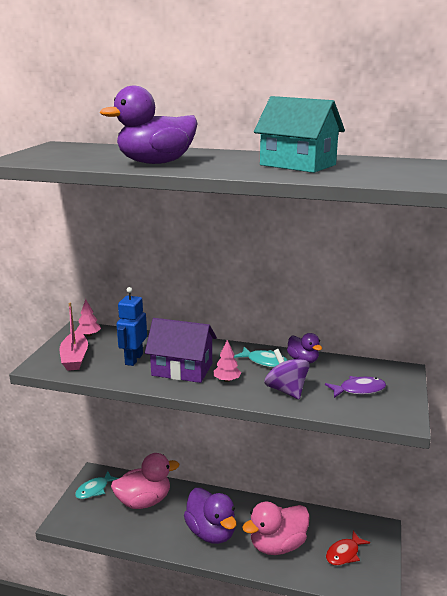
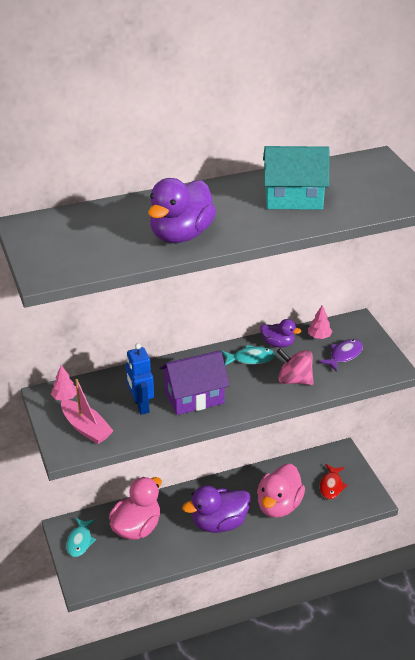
camera: 35 degrees left, 15 degrees up
(211, 532) = (219, 523): purple duck -> purple duck turned 135 degrees clockwise
(227, 380) = (241, 391): pink tree -> pink tree (319, 336)
(286, 390) = (294, 380): purple spinning top -> pink spinning top

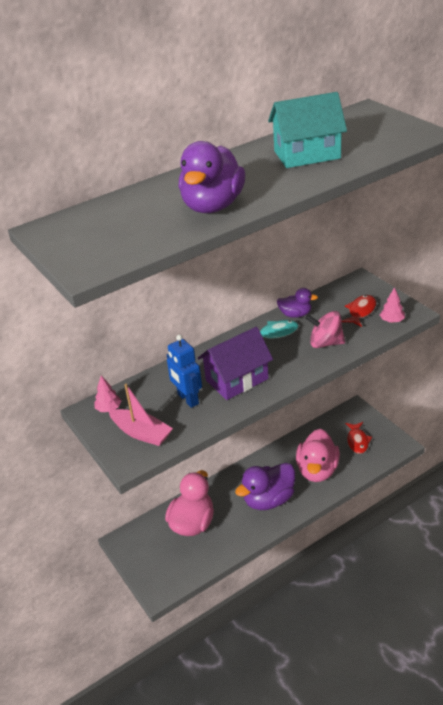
camera: 10 degrees left, 0 degrees up
(80, 541) = (142, 550): turquoise fish -> none
(319, 336) = (330, 300): pink tree -> pink tree (392, 321)
(344, 355) = (361, 311): purple fish -> red fish

